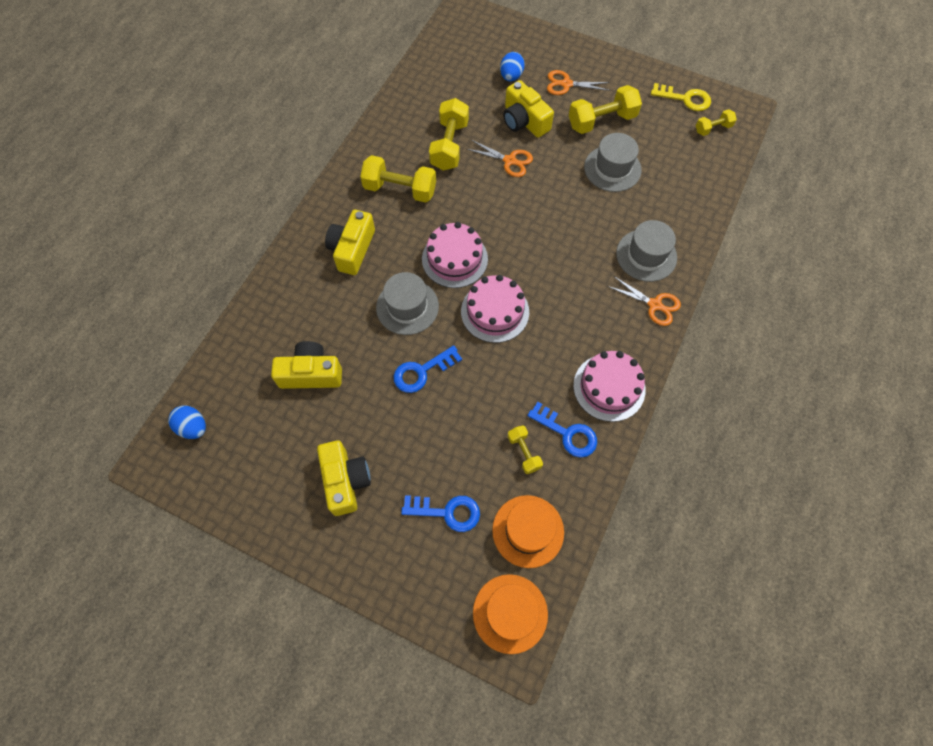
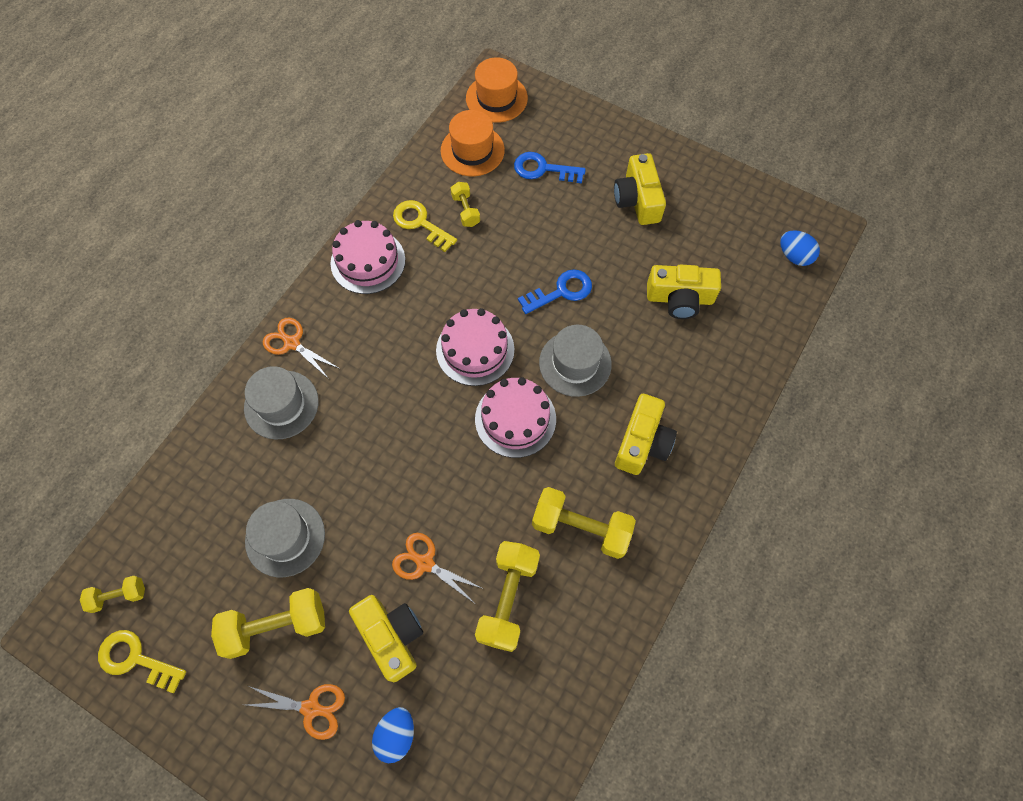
camera: 175 degrees left, 0 degrees up
(567, 433) = (420, 223): blue key -> yellow key

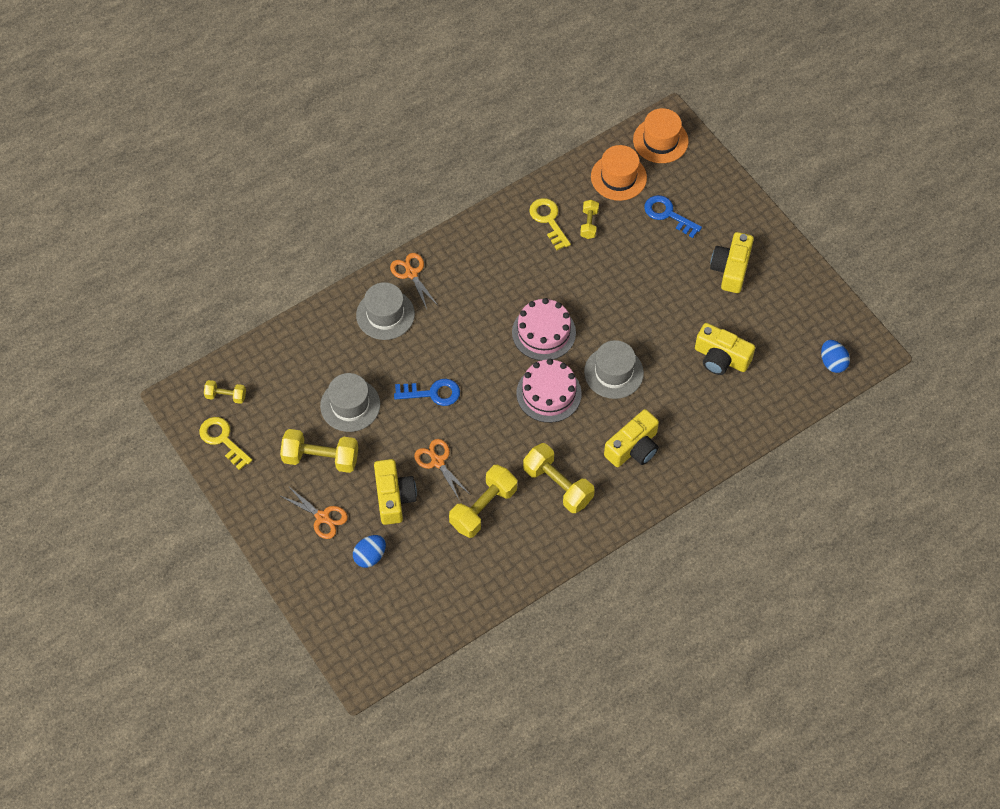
camera: 25 degrees right, 5 degrees down
(368, 261) = (494, 234): pink cake -> none
(561, 291) = (631, 316): blue key -> blue key (432, 393)

